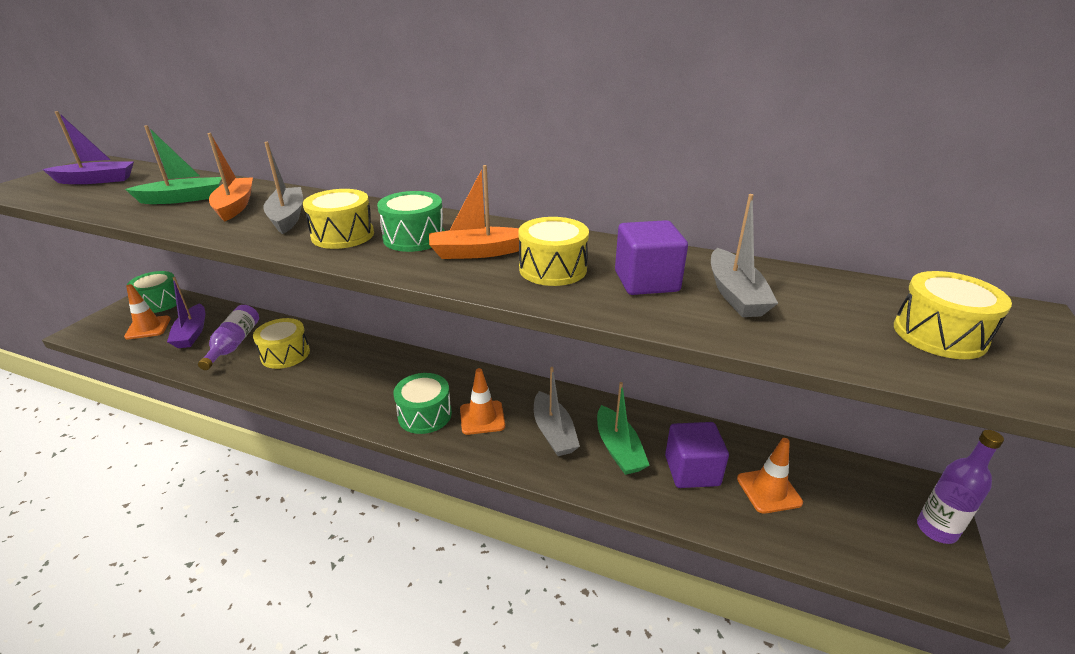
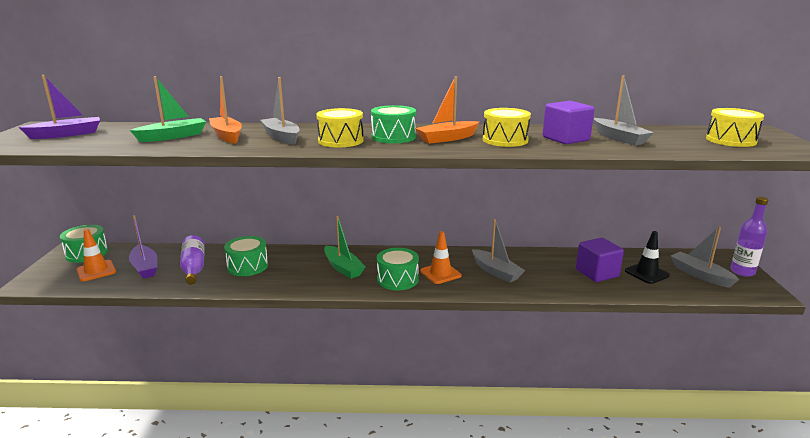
camera: 20 degrees left, 10 degrees down
(285, 354) = (247, 266): yellow drum -> green drum
(618, 449) = (544, 272): green boat -> green boat (343, 268)
(768, 490) = (646, 273): orange traffic cone -> black traffic cone
(855, 517) = (700, 275): none -> grey boat

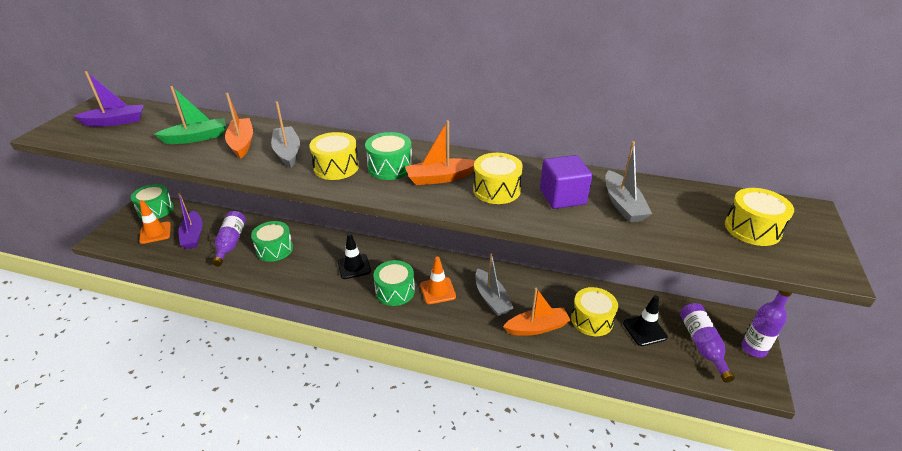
camera: 15 degrees right, 15 degrees up
(343, 268) = (354, 266): green boat -> black traffic cone
(552, 285) = (537, 327): none -> orange boat
(597, 273) = (592, 320): purple cube -> yellow drum
(700, 275) = (702, 344): grey boat -> purple bottle

